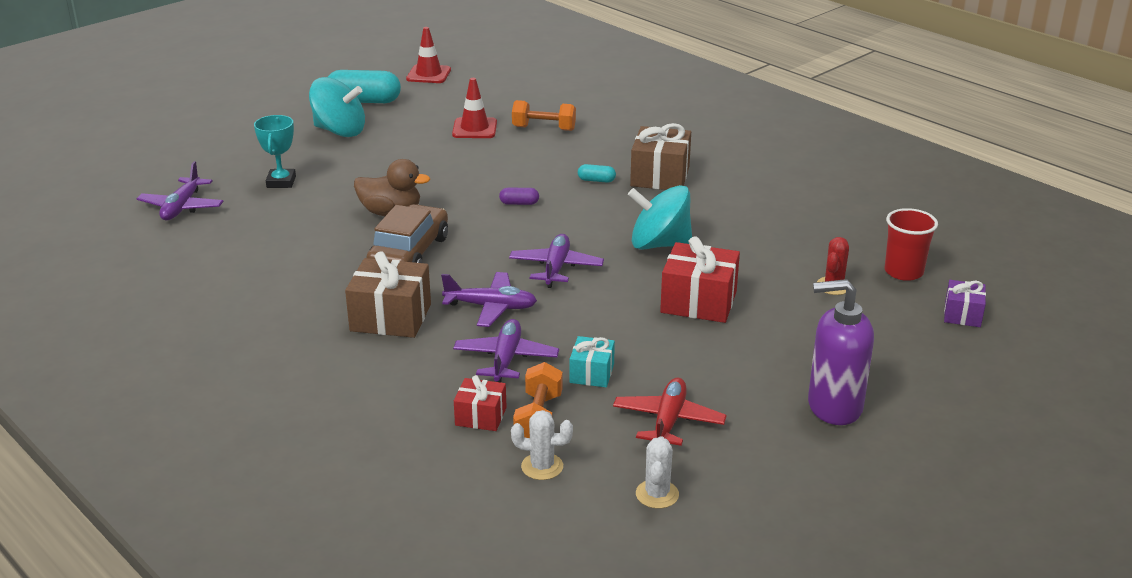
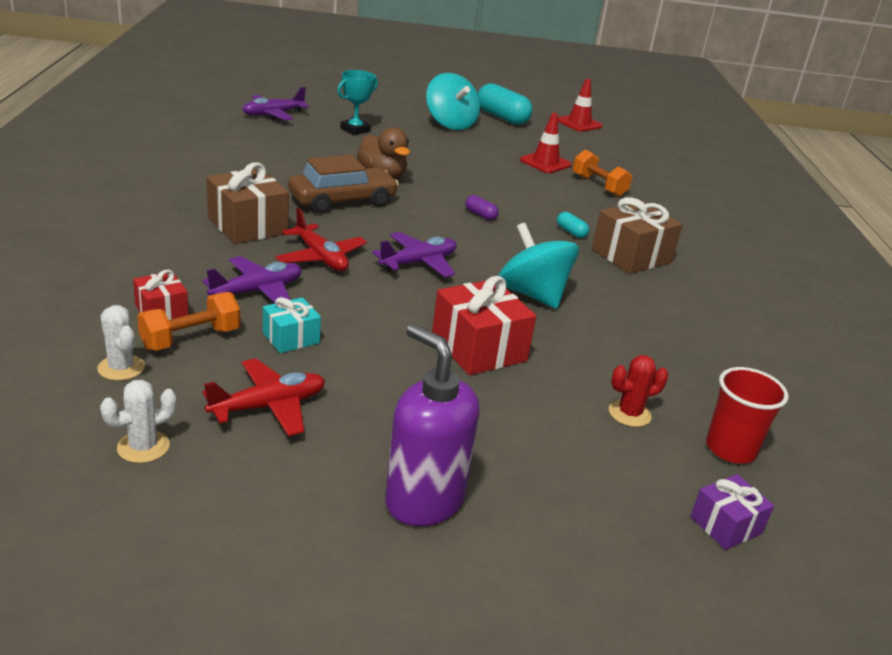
camera: 40 degrees right, 0 degrees up
(491, 307) = (320, 258): purple plane -> red plane

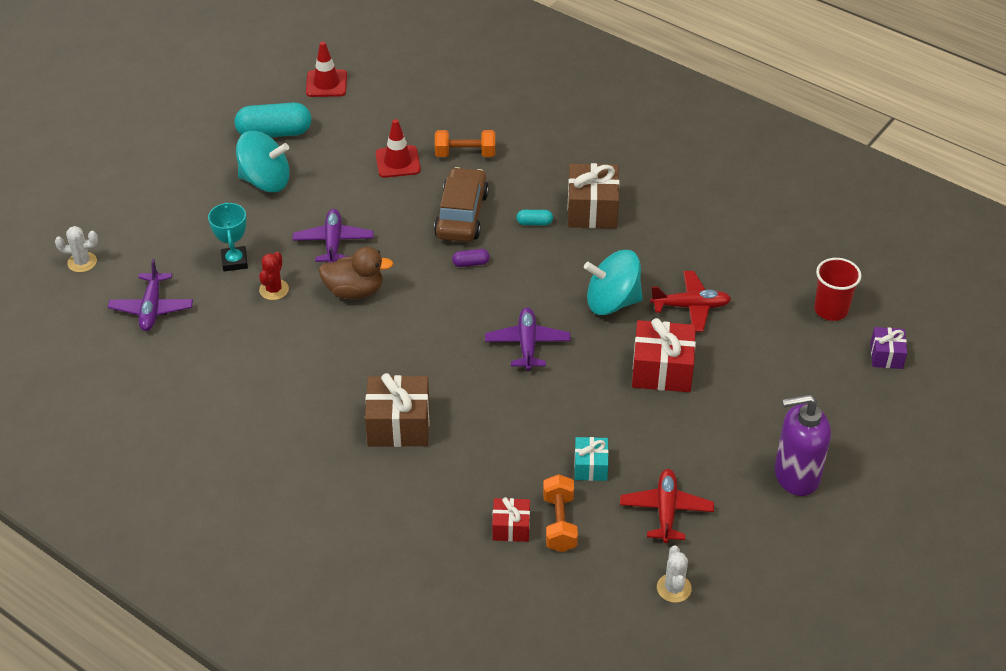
camera: 50 degrees left, 15 degrees up
(121, 368) = (576, 573): white cactus -> white cactus (82, 262)
(257, 291) = (514, 460): purple plane -> purple plane (333, 242)
(320, 258) = (483, 400): red plane -> red plane (691, 306)
(342, 201) = (389, 342): brown car -> brown car (462, 215)
(629, 414) = (774, 335): red cactus -> red cactus (274, 290)

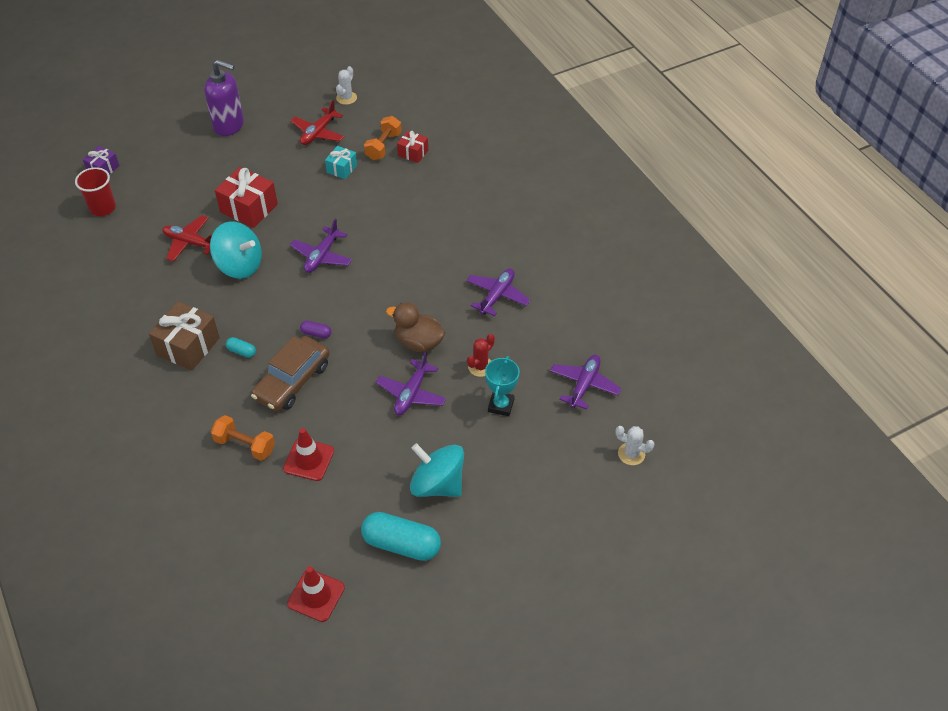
camera: 155 degrees left, 5 degrees up
(291, 369) = (497, 296): none -> purple plane
(398, 425) = (444, 232): brown gift -> none

